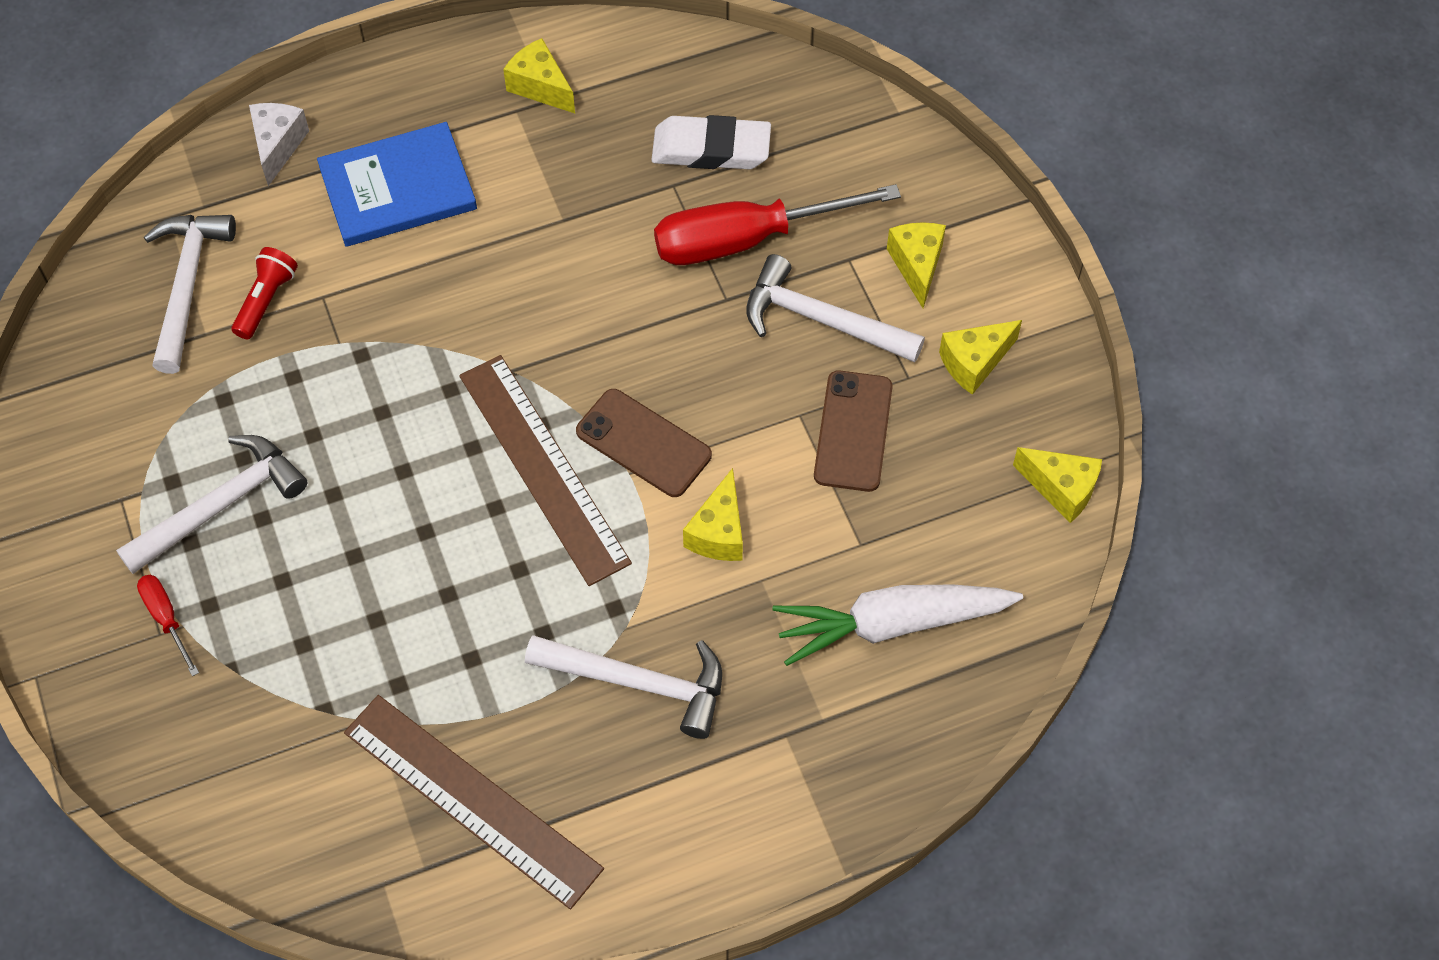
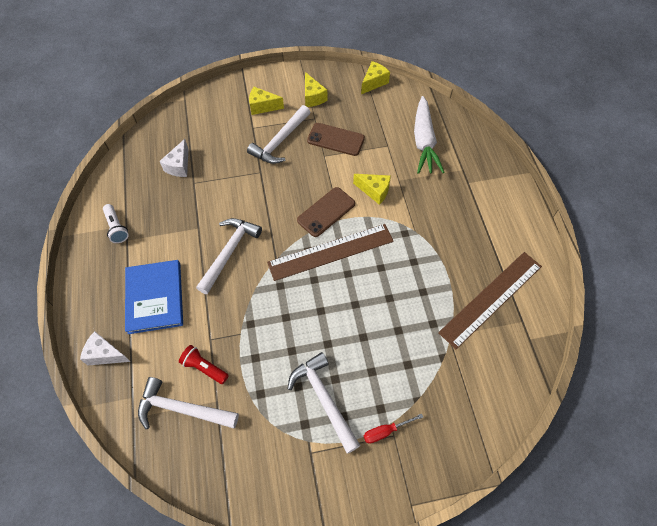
camera: 80 degrees left, 0 degrees up
(540, 87) = (116, 228): yellow cheese -> white flashlight
(638, 682) = (441, 229): white hammer -> white hammer (229, 252)
(711, 149) = (179, 166): white eraser -> white cheese
(746, 239) = (232, 160): red screwdriver -> none

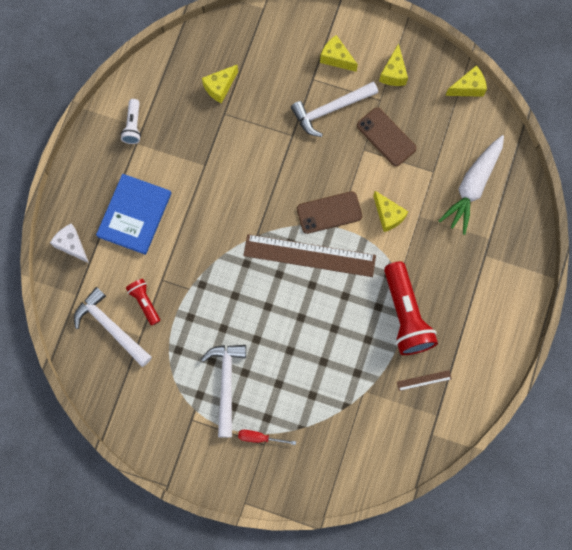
camera: 30 degrees right, 15 degrees up
(179, 166) = (220, 87): white cheese -> yellow cheese
(229, 252) = (219, 206): white hammer -> none
(439, 256) = (405, 314): none -> red flashlight
(491, 299) = (424, 380): brown ruler -> brown ruler, size x0.40

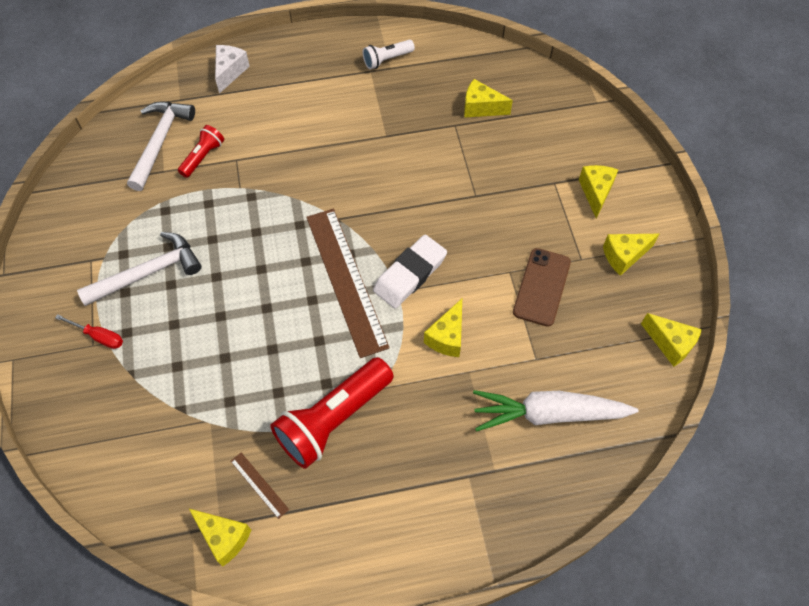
camera: 60 degrees right, 15 degrees down
(134, 215) = (293, 104): blue book -> none
(259, 438) = (99, 336): red screwdriver -> red screwdriver turned 135 degrees clockwise
(329, 212) = (410, 274): brown phone -> white eraser
(331, 110) = (532, 217): white hammer -> none
(446, 416) = (224, 538): none -> yellow cheese

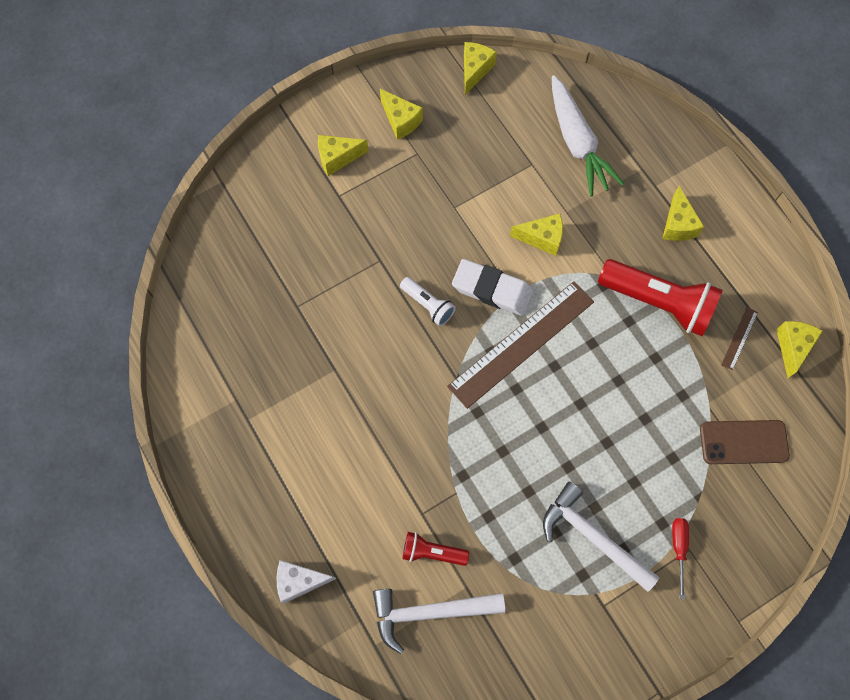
camera: 110 degrees left, 10 degrees up
(387, 60) = (225, 407): white flashlight -> white flashlight (428, 305)
(481, 108) = (265, 288): yellow cheese -> yellow cheese (677, 224)
(541, 287) = (460, 177): brown phone -> brown phone (743, 442)

